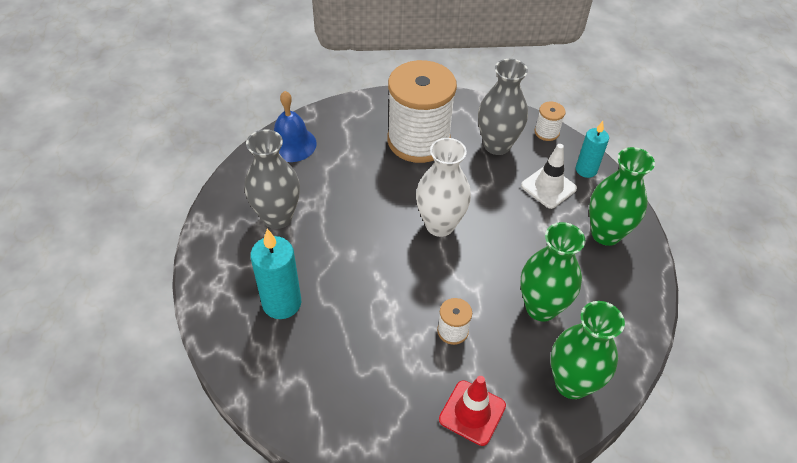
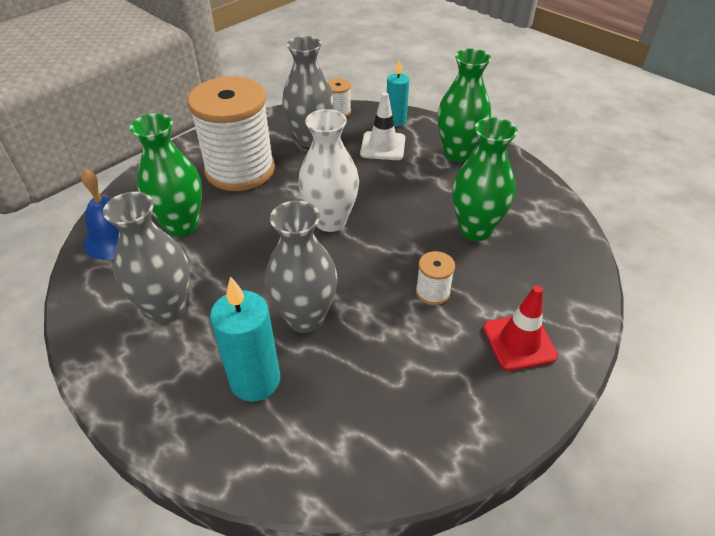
camera: 40 degrees left, 5 degrees down
(350, 285) = (305, 318): none -> grey vase
(571, 383) = (556, 266): green vase -> green vase (181, 225)

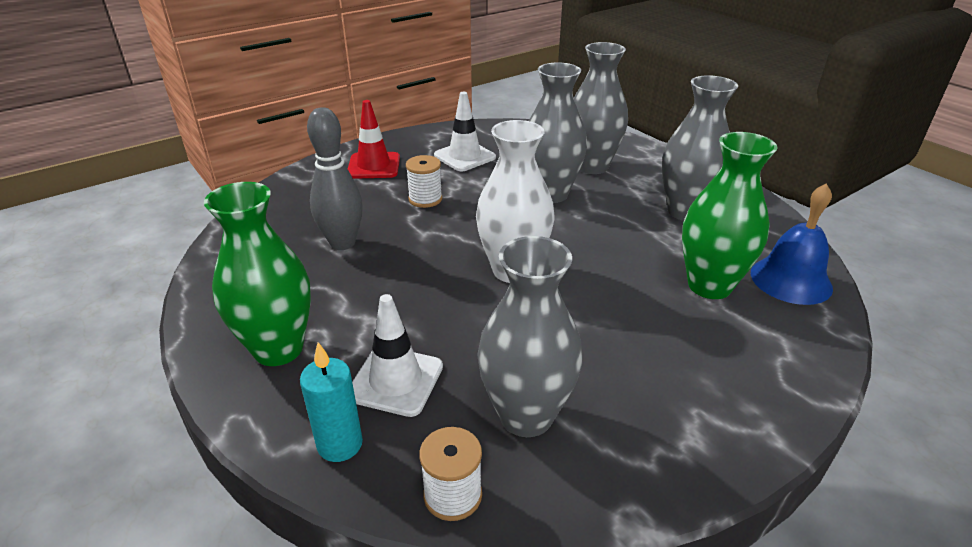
camera: 170 degrees left, 10 degrees down
(240, 170) = (651, 362): white spool -> none
(255, 380) = (592, 166): turquoise candle -> grey vase
(420, 379) = (464, 156): none -> white traffic cone
(475, 229) = (342, 243): green vase -> grey bowling pin

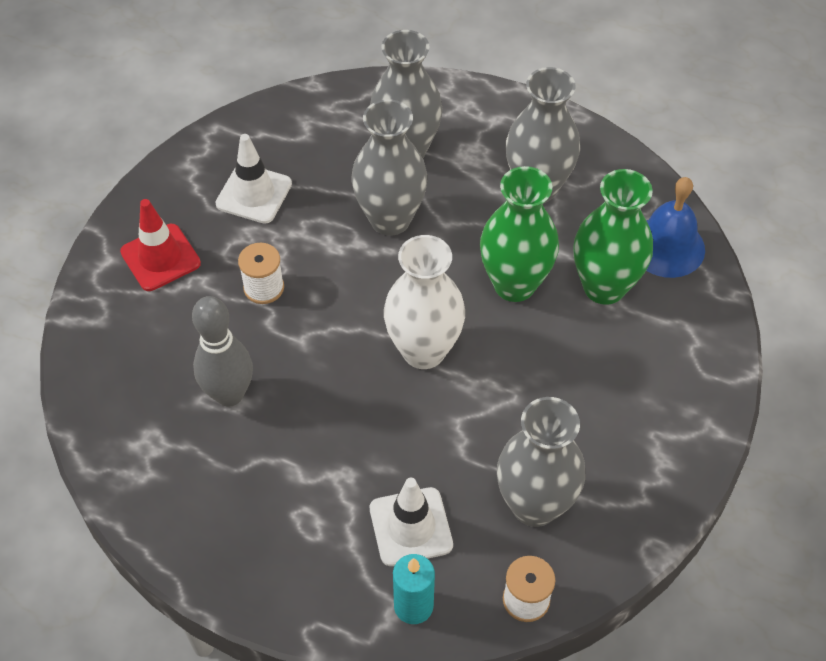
camera: 30 degrees left, 20 degrees up
(278, 349) = (283, 549): green vase -> green vase (514, 284)

